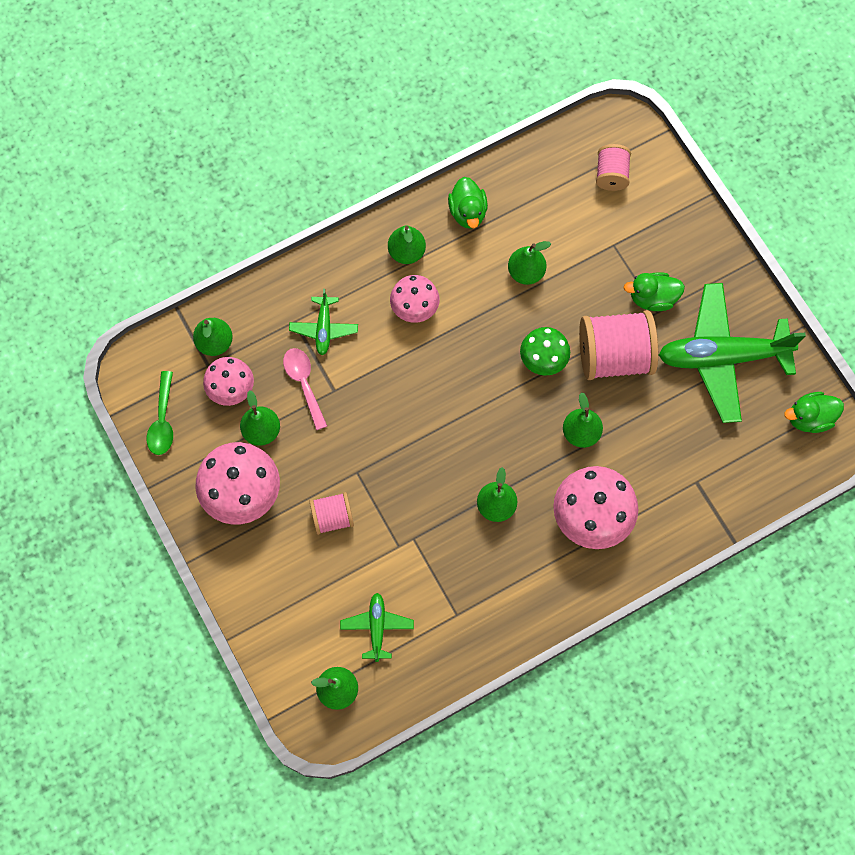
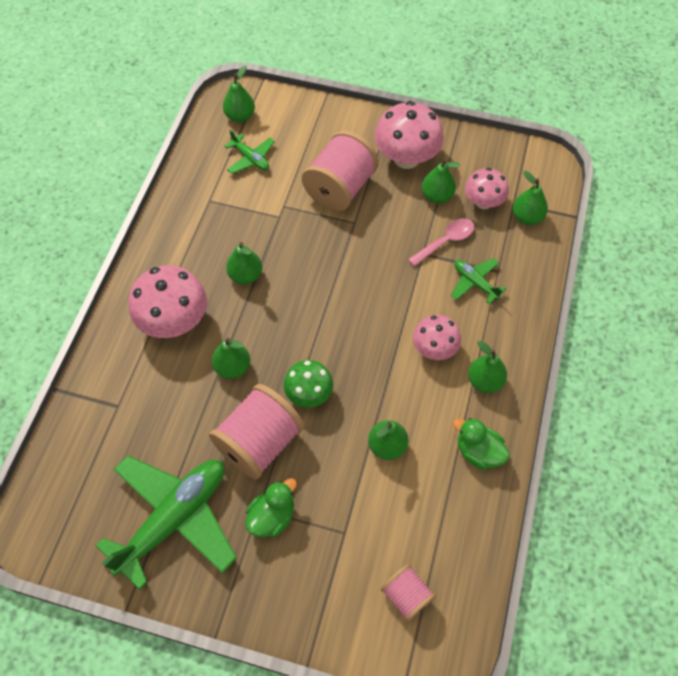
camera: 135 degrees right, 10 degrees down
(163, 420) = (498, 155): green spoon -> none
(304, 384) = (445, 241): pink spoon -> pink spoon turned 60 degrees counterclockwise
(332, 517) = (340, 188): pink spool -> pink spool, size x1.84
(809, 418) = (62, 532): green duck -> none

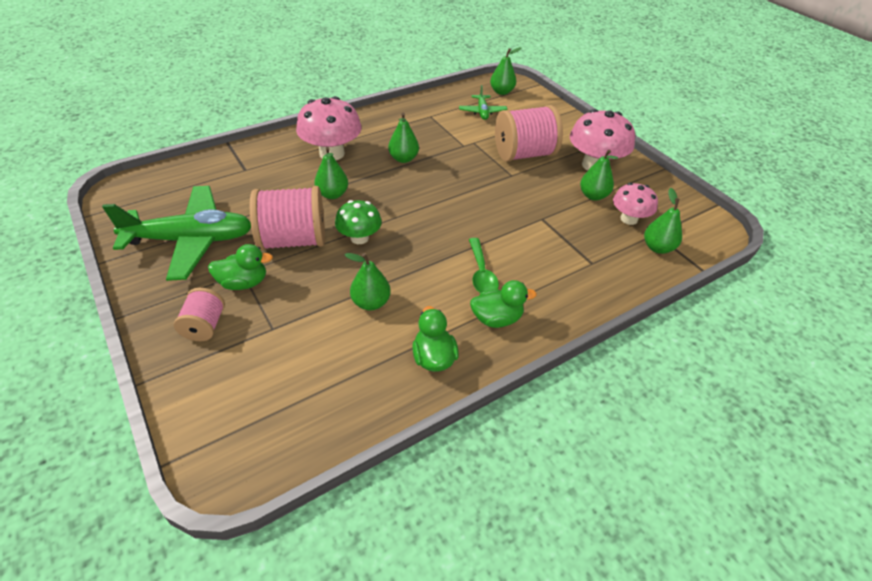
camera: 40 degrees right, 15 degrees down
(406, 596) = (257, 402): pink spool -> pink spool (205, 326)
(434, 348) = (481, 273): pink mushroom -> green spoon
(445, 241) = (569, 222): pink spoon -> none
(475, 283) = (563, 258): green plane -> none
(484, 381) = (496, 319): green pear -> green duck

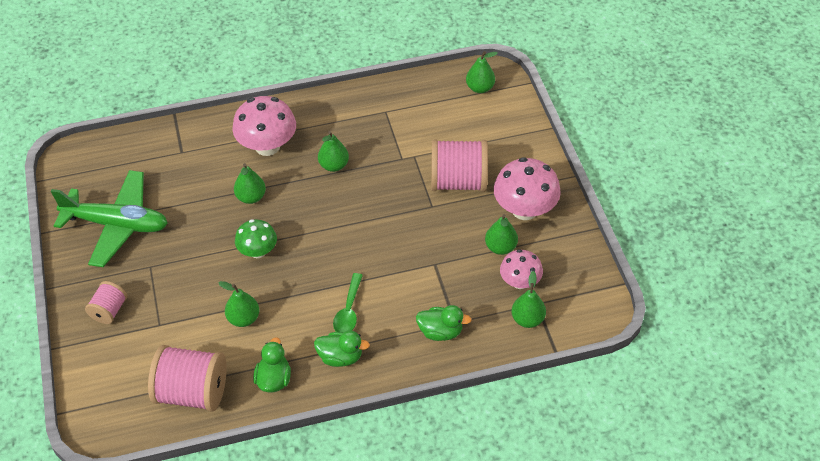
camera: 20 degrees right, 5 degrees up
(244, 283) = (148, 277): green duck -> green duck (440, 332)
(293, 240) = (201, 242): pink spool -> pink spool (192, 392)
(482, 112) = (443, 115): green plane -> none

